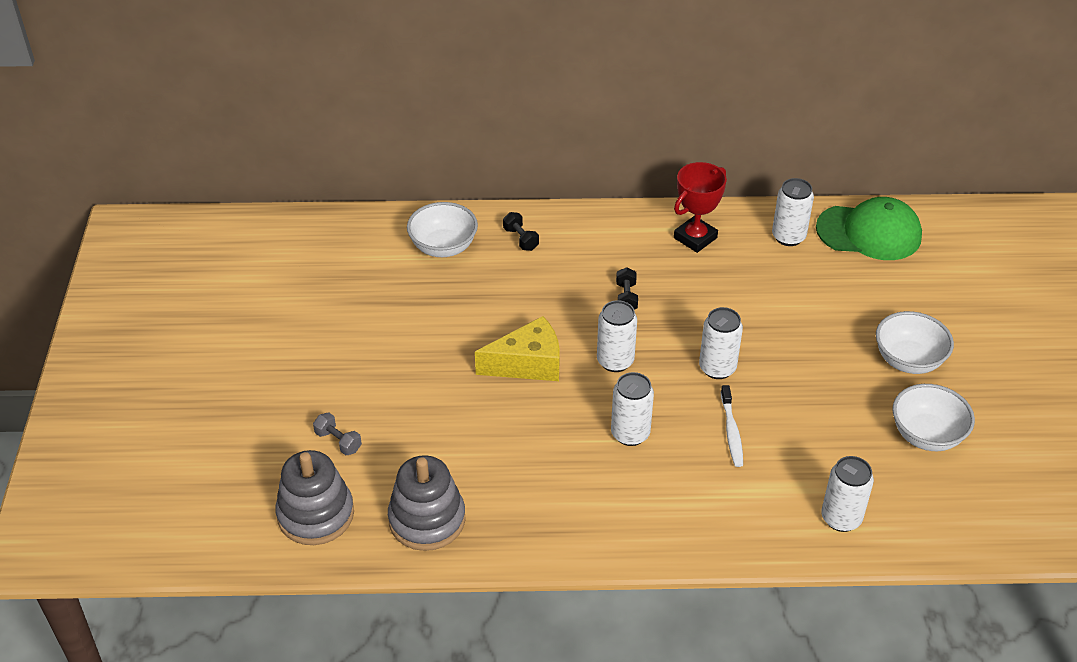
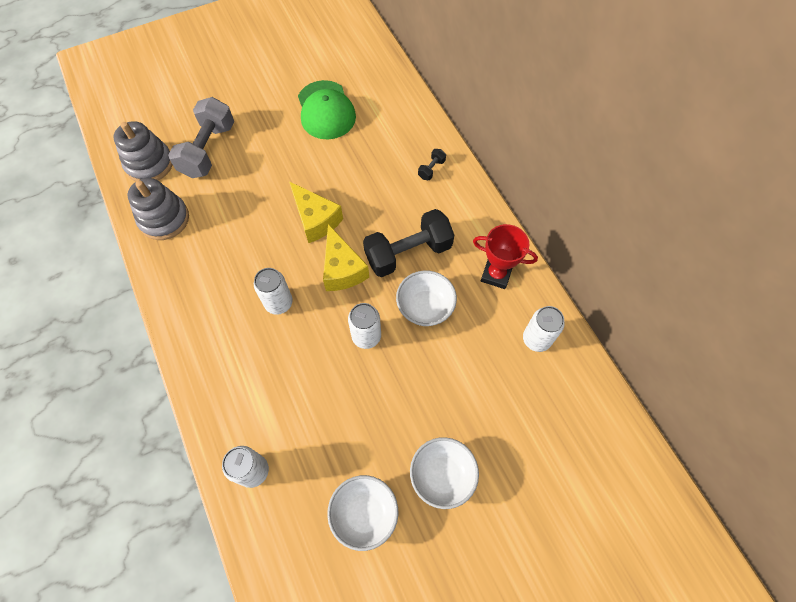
camera: 65 degrees right, 20 degrees up
(338, 441) = (208, 150): grey dumbbell -> grey dumbbell, size x2.39
(443, 247) = (399, 131): white bowl -> white bowl (425, 307)
(615, 361) = (342, 269): white can -> yellow cheese
(626, 297) = (408, 253): black dumbbell -> black dumbbell, size x2.39
(731, 431) = (307, 367): white toothbrush -> none
(869, 232) = (579, 400): green cap -> green cap (326, 110)

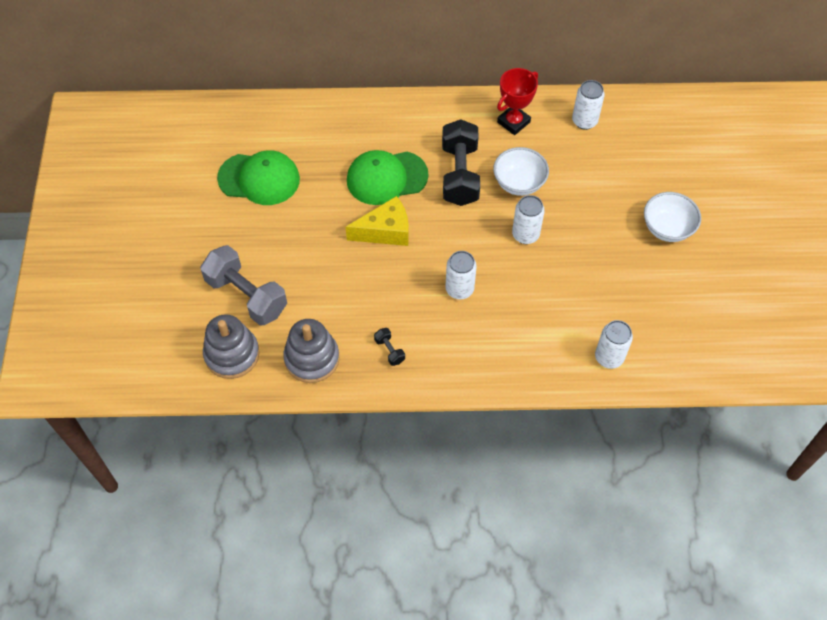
camera: 65 degrees left, 5 degrees down
(342, 269) = (450, 229): yellow cheese -> none
(364, 513) = (675, 290): white bowl -> none
(374, 197) = (386, 178): none -> green cap
(431, 169) = (381, 123): black dumbbell -> black dumbbell (389, 350)

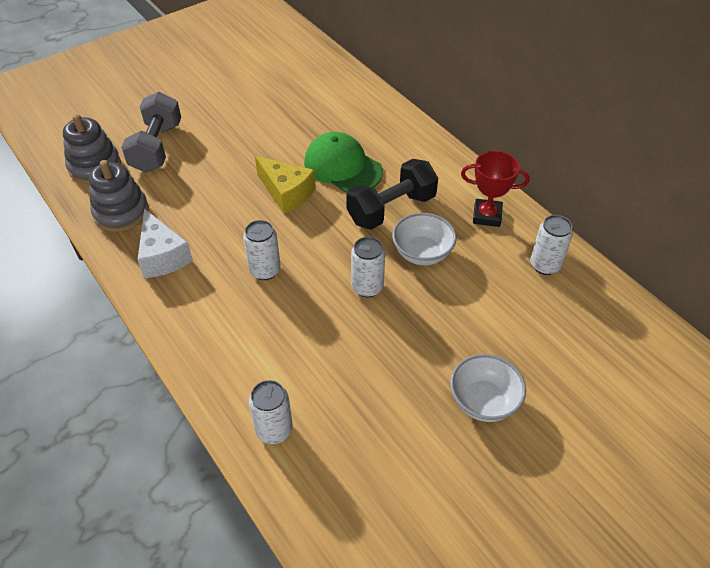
camera: 55 degrees right, 10 degrees down
(259, 179) = (274, 101): green cap -> none
(389, 350) = (163, 256): black dumbbell -> white cheese

